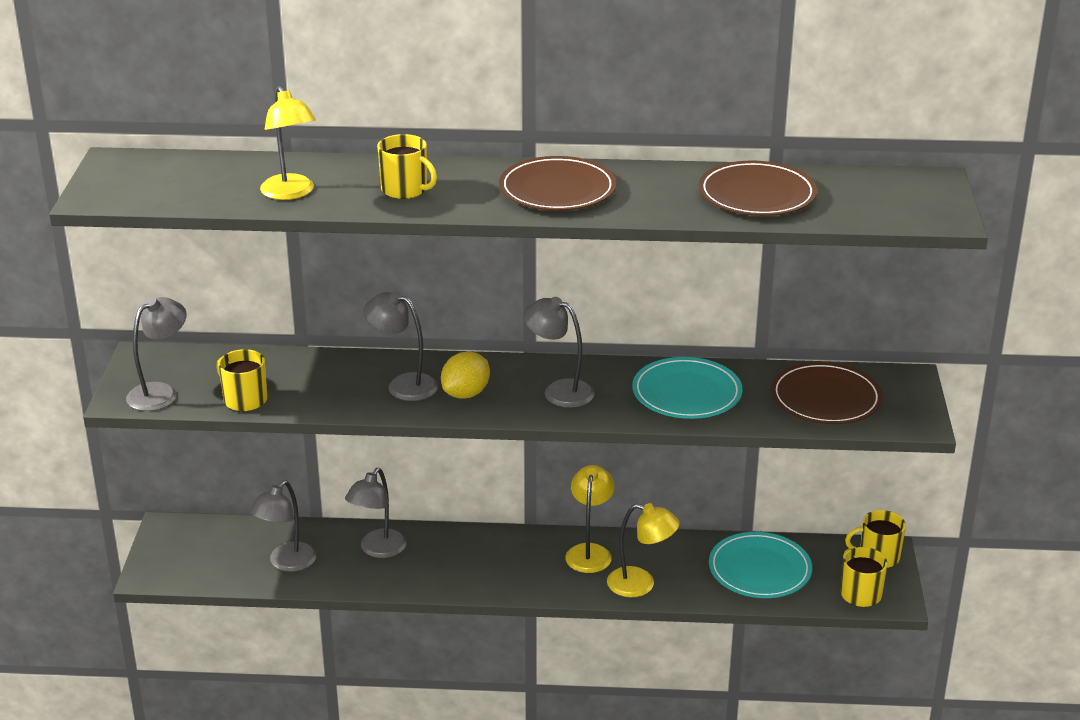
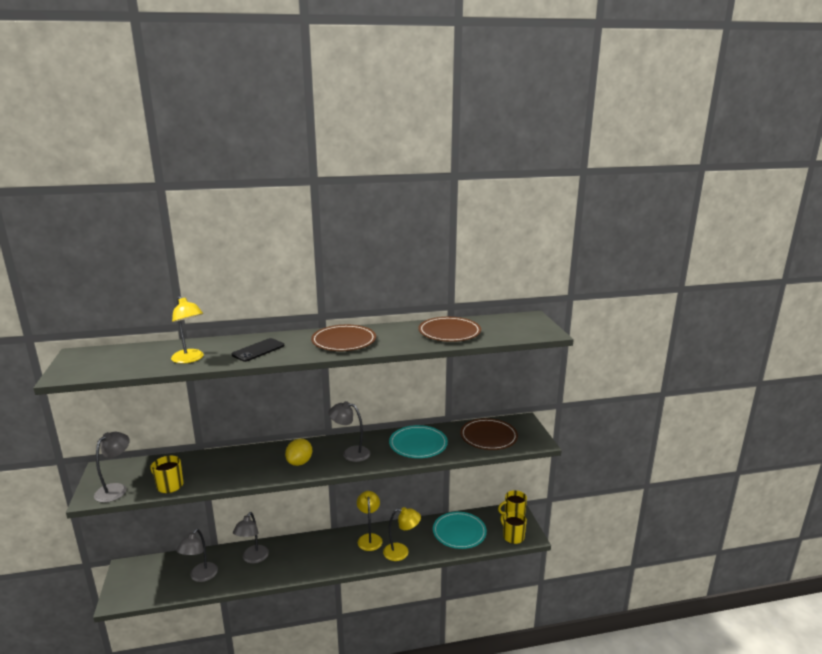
camera: 15 degrees left, 10 degrees down
(403, 385) = (263, 462): grey lamp -> none
(405, 190) = (258, 350): yellow mug -> black phone

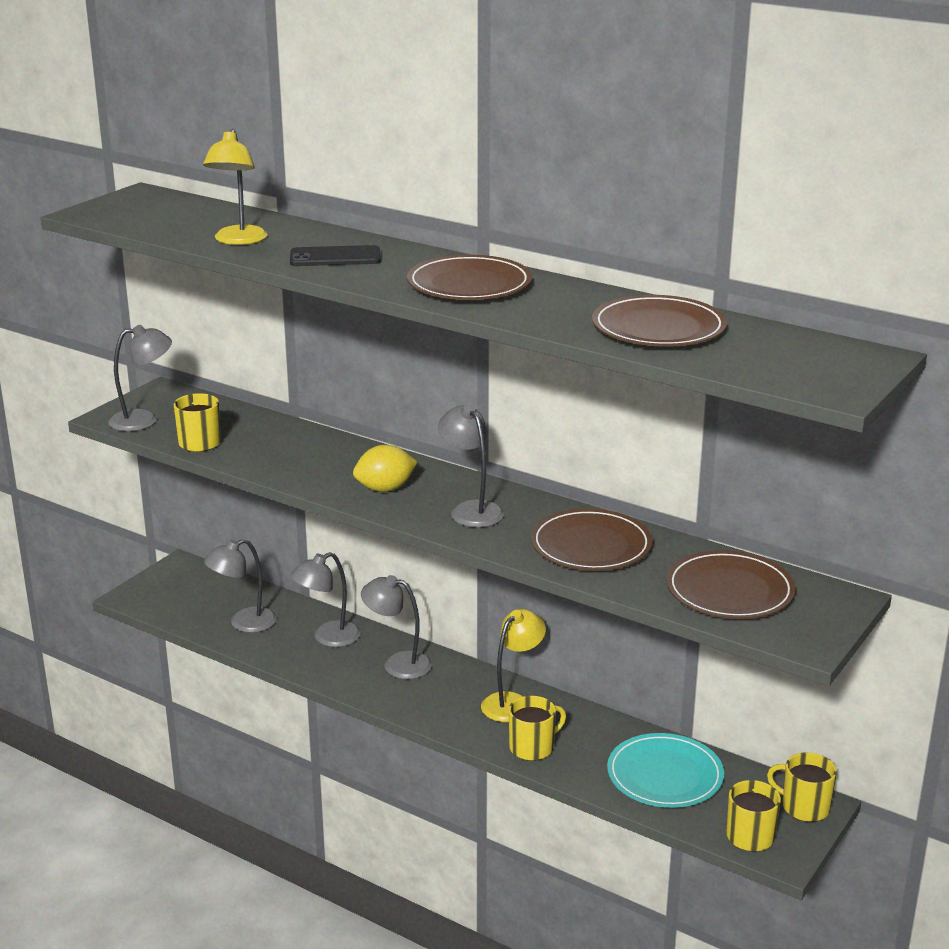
camera: 45 degrees right, 5 degrees up
(301, 551) = (398, 664): none -> grey lamp
(401, 552) = (533, 747): yellow lamp -> yellow mug
(418, 444) = (591, 545): turquoise plate -> brown plate

